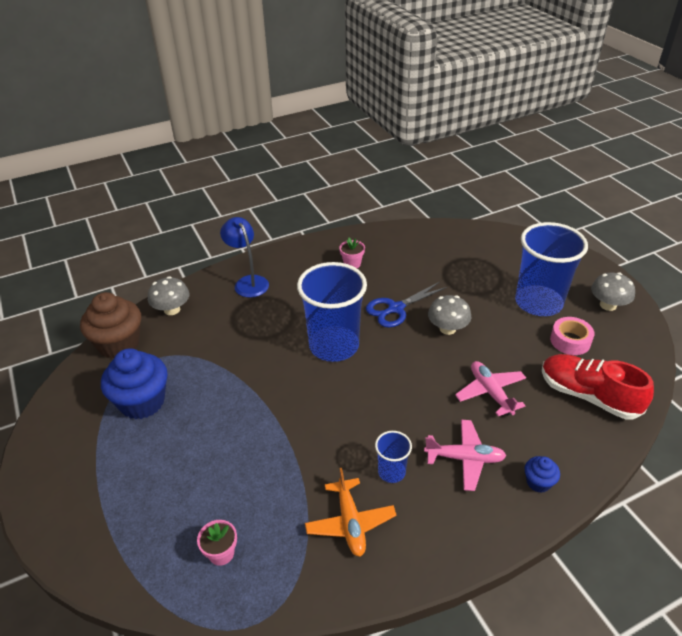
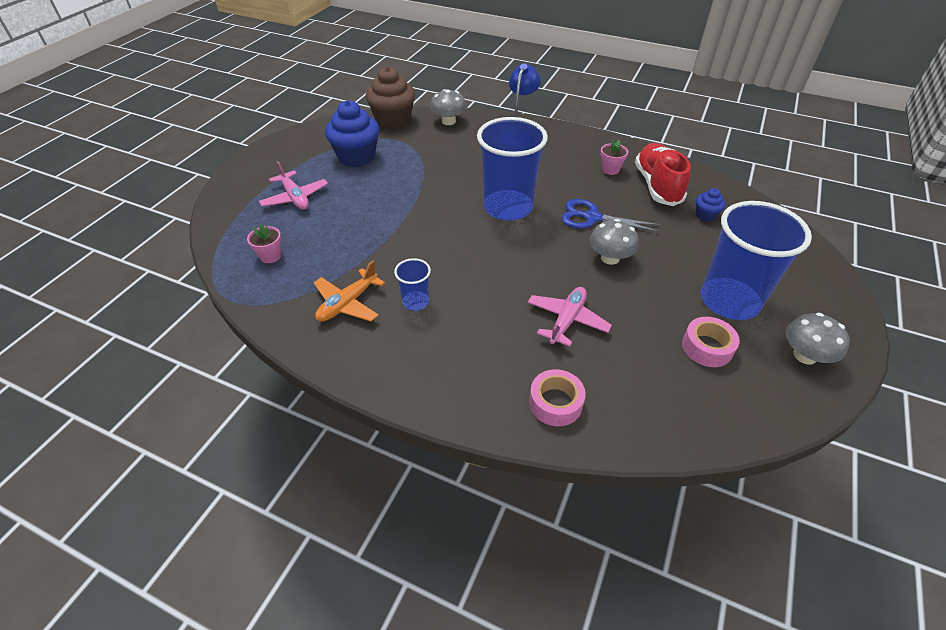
camera: 50 degrees right, 5 degrees up
(465, 458) = (473, 338): pink plane -> pink plane (295, 197)
(538, 482) = (496, 400): blue cupcake -> blue cupcake (705, 215)
(564, 449) = (555, 403): none -> pink tape
(588, 396) = (647, 393): red shoe -> red shoe (657, 185)

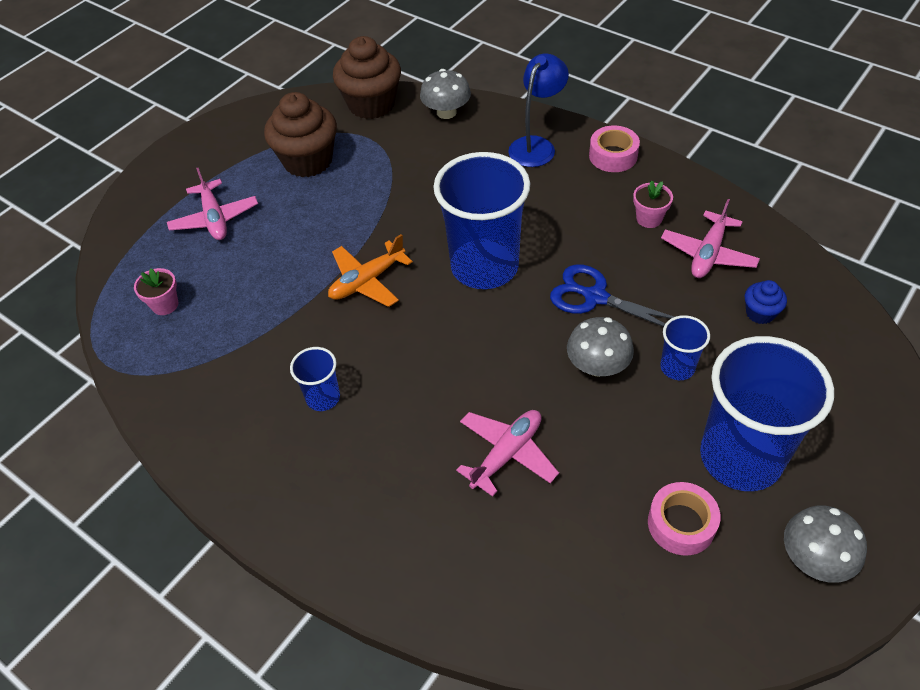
camera: 15 degrees right, 5 degrees up
(347, 303) = (240, 388): orange plane -> orange plane (367, 281)
(356, 157) = (308, 161): blue cupcake -> brown cupcake
(555, 403) = (453, 571): pink tape -> pink tape (613, 156)
(657, 185) = (708, 254): red shoe -> pink plane
(664, 252) = (677, 367): none -> blue cup

